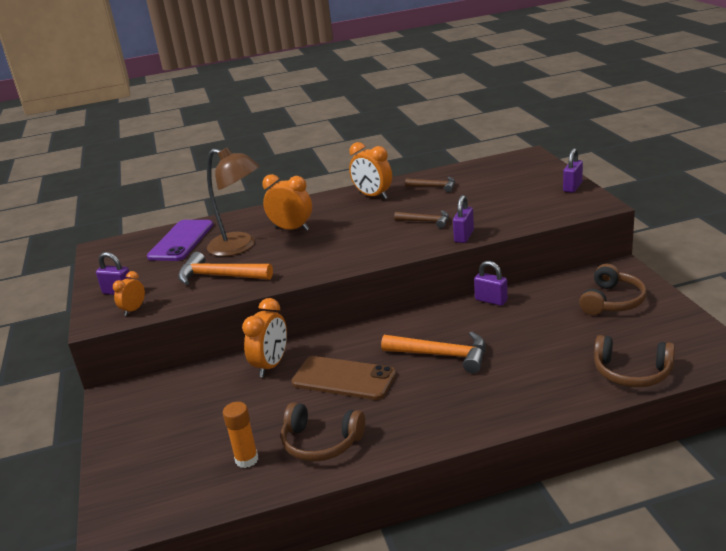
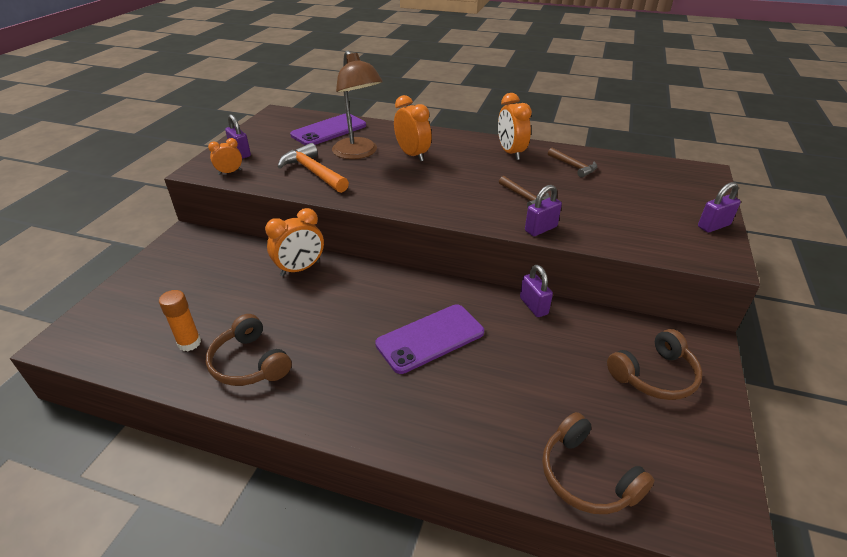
camera: 30 degrees right, 10 degrees up
(343, 379) = (332, 313): brown phone -> none
(442, 355) = (430, 338): orange hammer -> purple phone

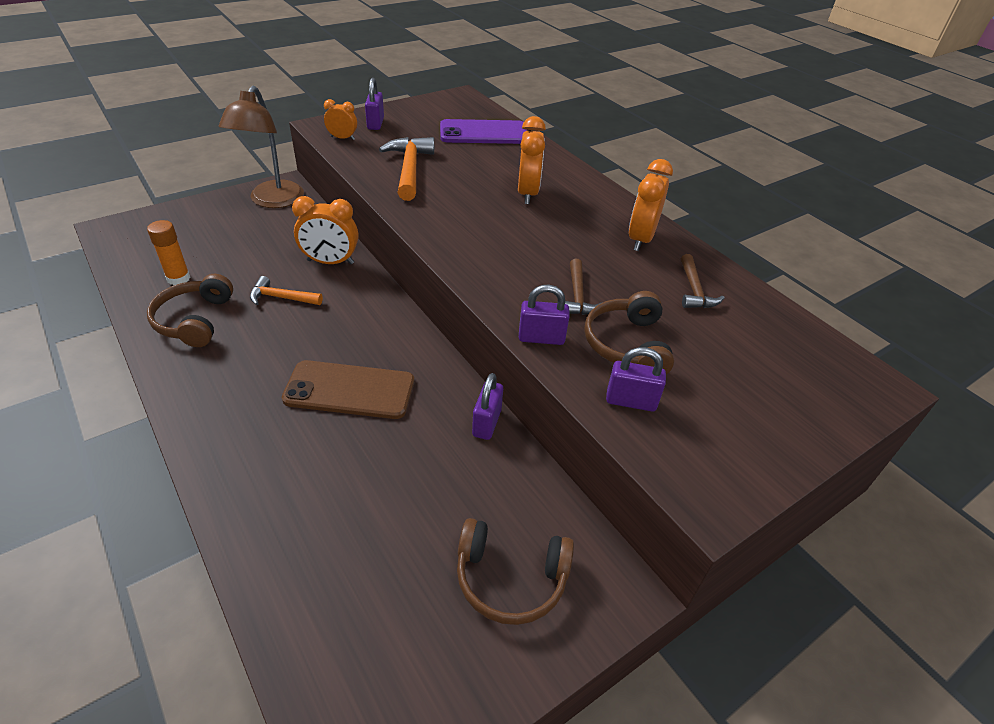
camera: 35 degrees right, 5 degrees up
(297, 310) = (281, 298): none -> orange hammer
(358, 153) = (477, 168): brown lamp -> brown lamp (272, 201)
(430, 338) = (349, 390): purple phone -> brown phone
(586, 476) = (304, 612): brown headphones -> brown headphones (626, 345)
(713, 226) = (770, 457): purple padlock -> purple padlock (631, 401)

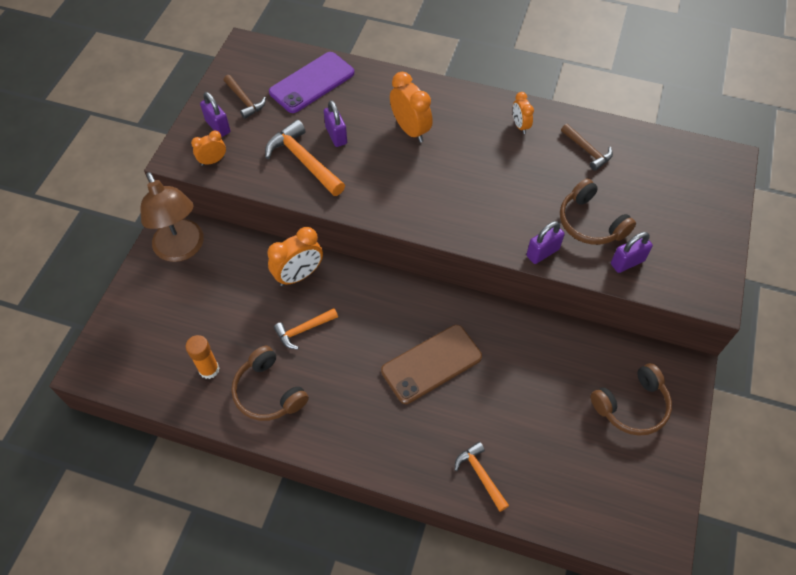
camera: 35 degrees left, 15 degrees up
(267, 516) = (480, 475): none -> orange hammer
(486, 423) = (530, 325): purple padlock -> purple padlock (336, 135)
(577, 296) = (530, 204): brown hammer -> brown hammer (244, 101)
(640, 239) = (520, 126): orange clock -> orange clock, size x0.58

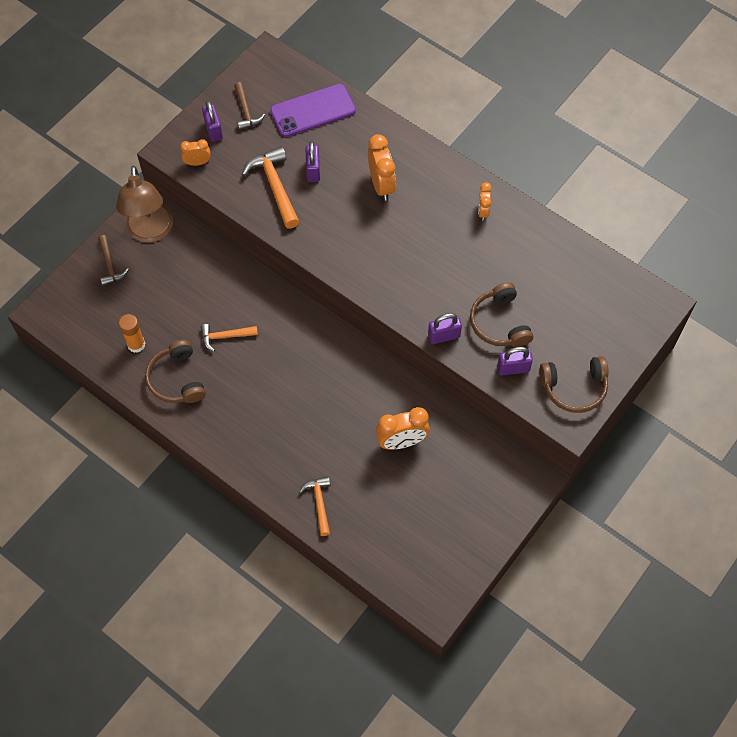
camera: 20 degrees right, 5 degrees up
(299, 275) = (240, 287): orange clock -> orange clock (402, 442)
(431, 364) = (319, 400): brown phone -> none
(587, 151) = (532, 255): brown hammer -> brown hammer (110, 265)
(632, 406) = (472, 492): brown headphones -> brown headphones (574, 388)

